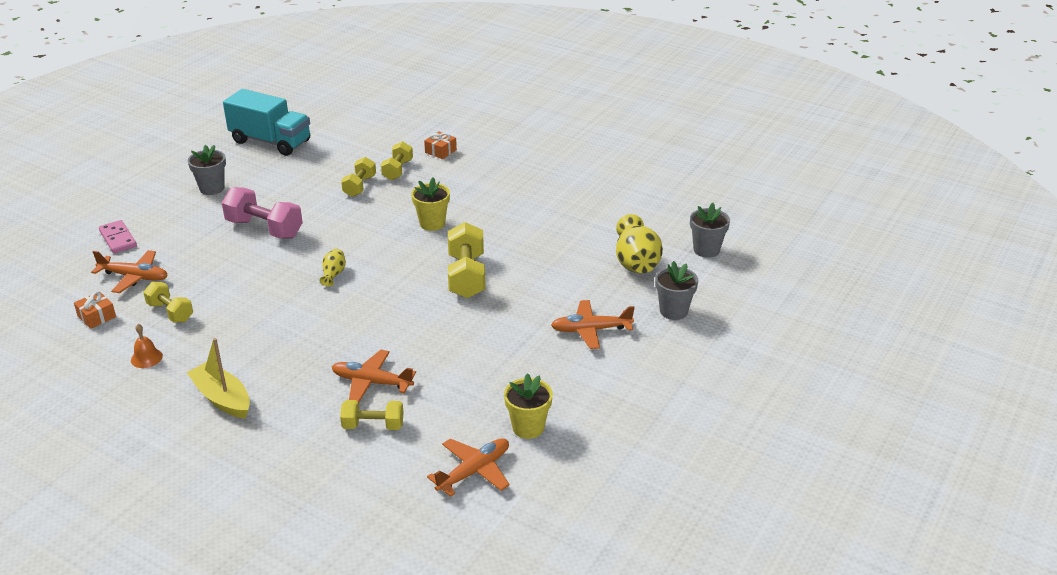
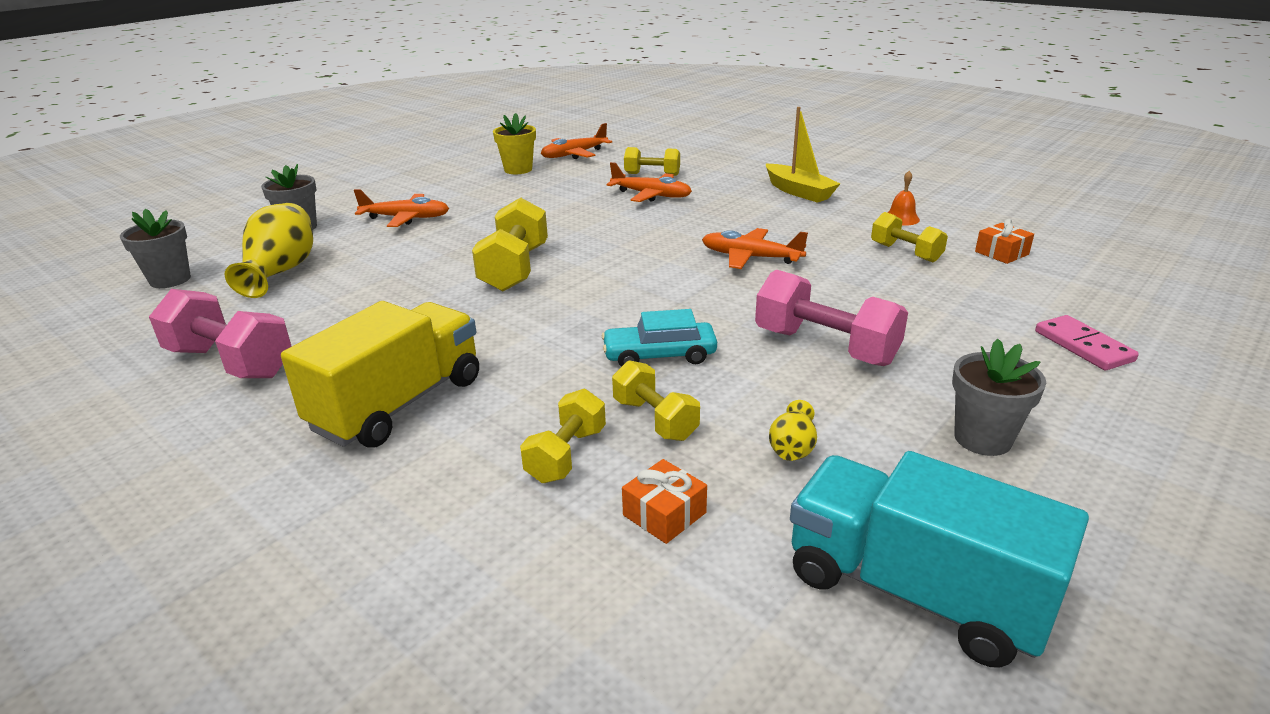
camera: 170 degrees left, 5 degrees down
(134, 277) = (994, 291): orange plane -> orange plane (750, 257)
(333, 274) = (697, 280): yellow vase -> yellow vase (792, 448)
(358, 217) = (659, 355): none -> turquoise car
(359, 186) = (655, 419): yellow dumbbell -> yellow dumbbell turned 60 degrees counterclockwise
(432, 223) = (534, 337): yellow flower pot -> none
(440, 151) = (445, 505): orange gift -> orange gift (664, 514)
(485, 184) = (399, 404): none -> yellow truck
(593, 198) = (231, 362): none -> pink dumbbell

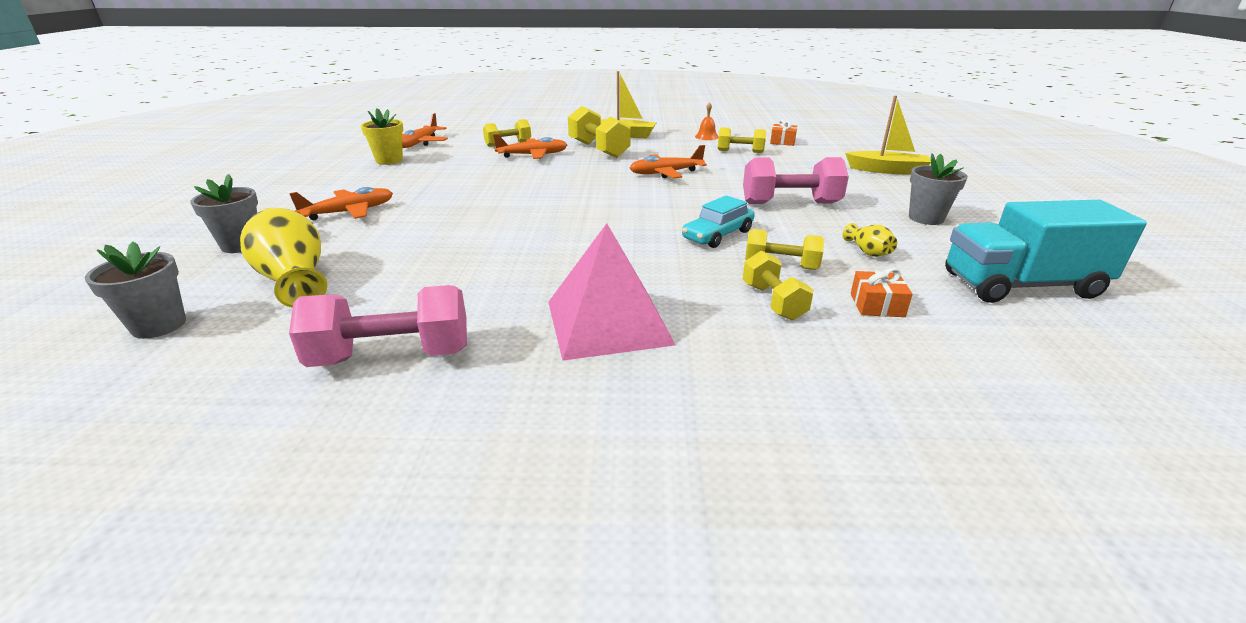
camera: 40 degrees left, 0 degrees up
(399, 404) = (608, 322): yellow truck -> pink pyramid
(515, 269) = (521, 219): yellow dumbbell -> yellow dumbbell (598, 150)
(1083, 346) = (887, 170): pink domino -> yellow boat

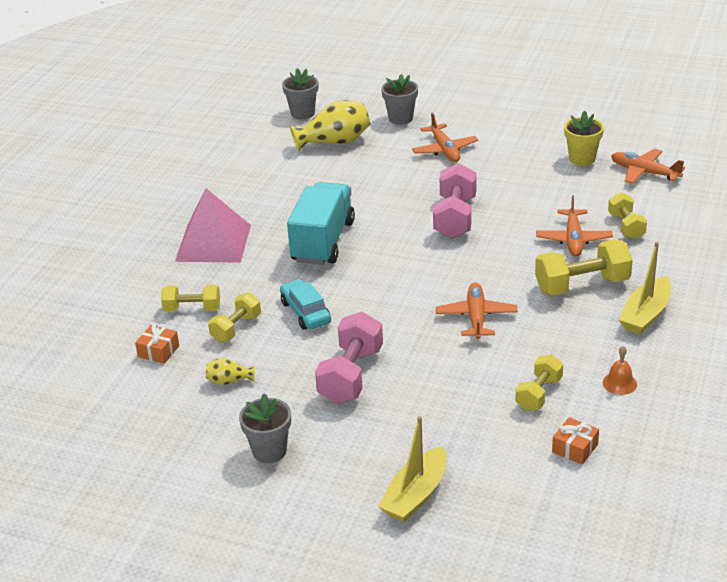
camera: 110 degrees right, 5 degrees up
(392, 356) = (227, 177): pink dumbbell -> pink dumbbell (455, 217)
(1021, 285) = (131, 436): turquoise truck -> turquoise truck (323, 241)

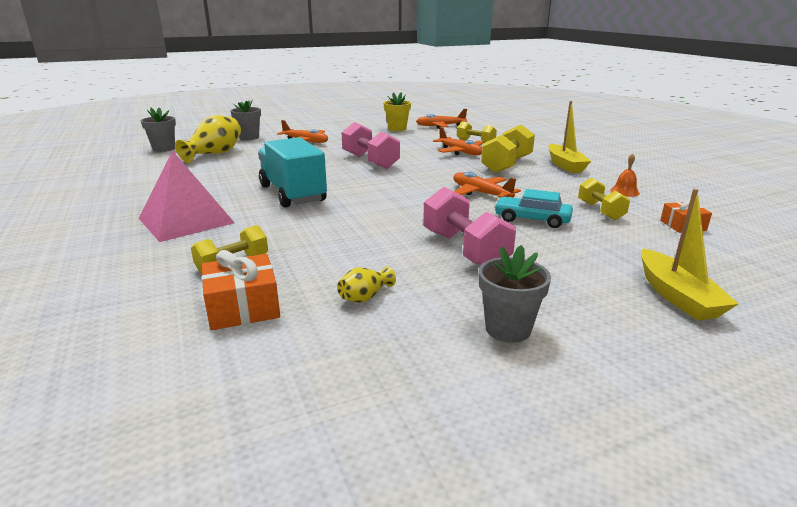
camera: 45 degrees left, 10 degrees down
(158, 351) = (243, 307): orange gift -> orange gift, size x1.55
(236, 328) = (304, 260): yellow dumbbell -> none
(305, 312) = (352, 230): turquoise car -> turquoise car (532, 219)

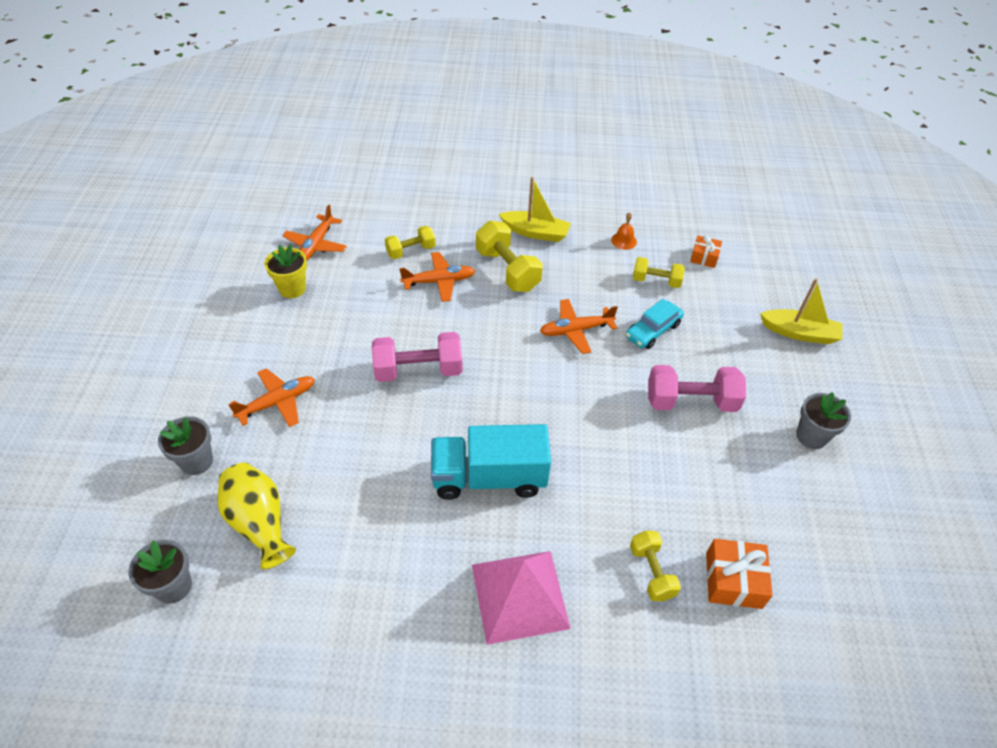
camera: 65 degrees left, 25 degrees up
(365, 297) = (744, 496): yellow vase -> none

